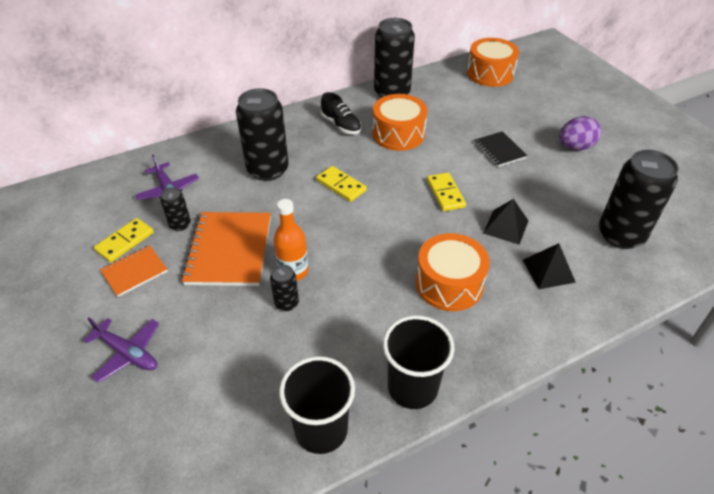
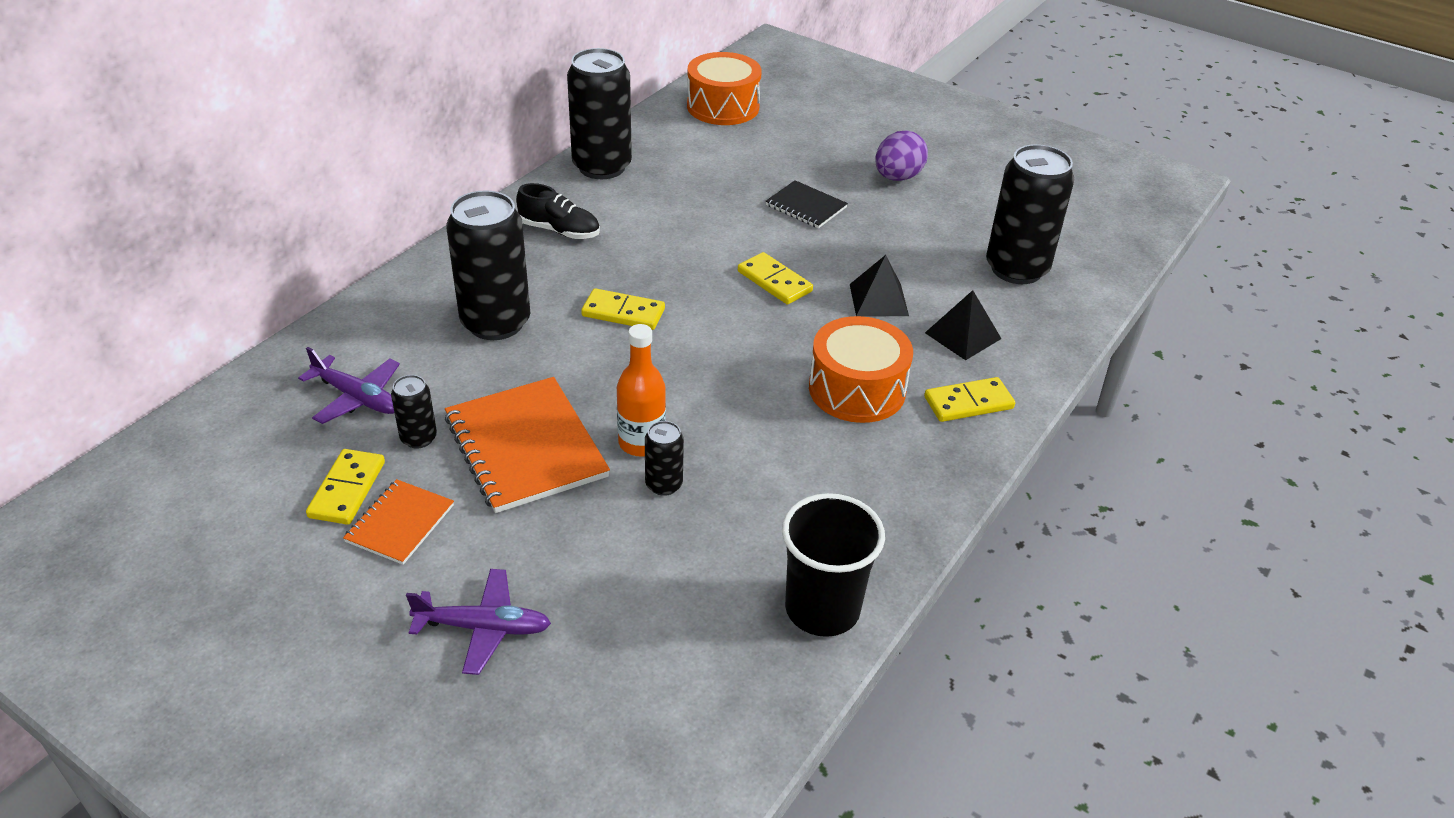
camera: 30 degrees left, 5 degrees down
(398, 134) = (653, 221): orange drum -> none
(412, 387) = (896, 521): black cup -> none
(520, 321) = (968, 403): none -> yellow domino

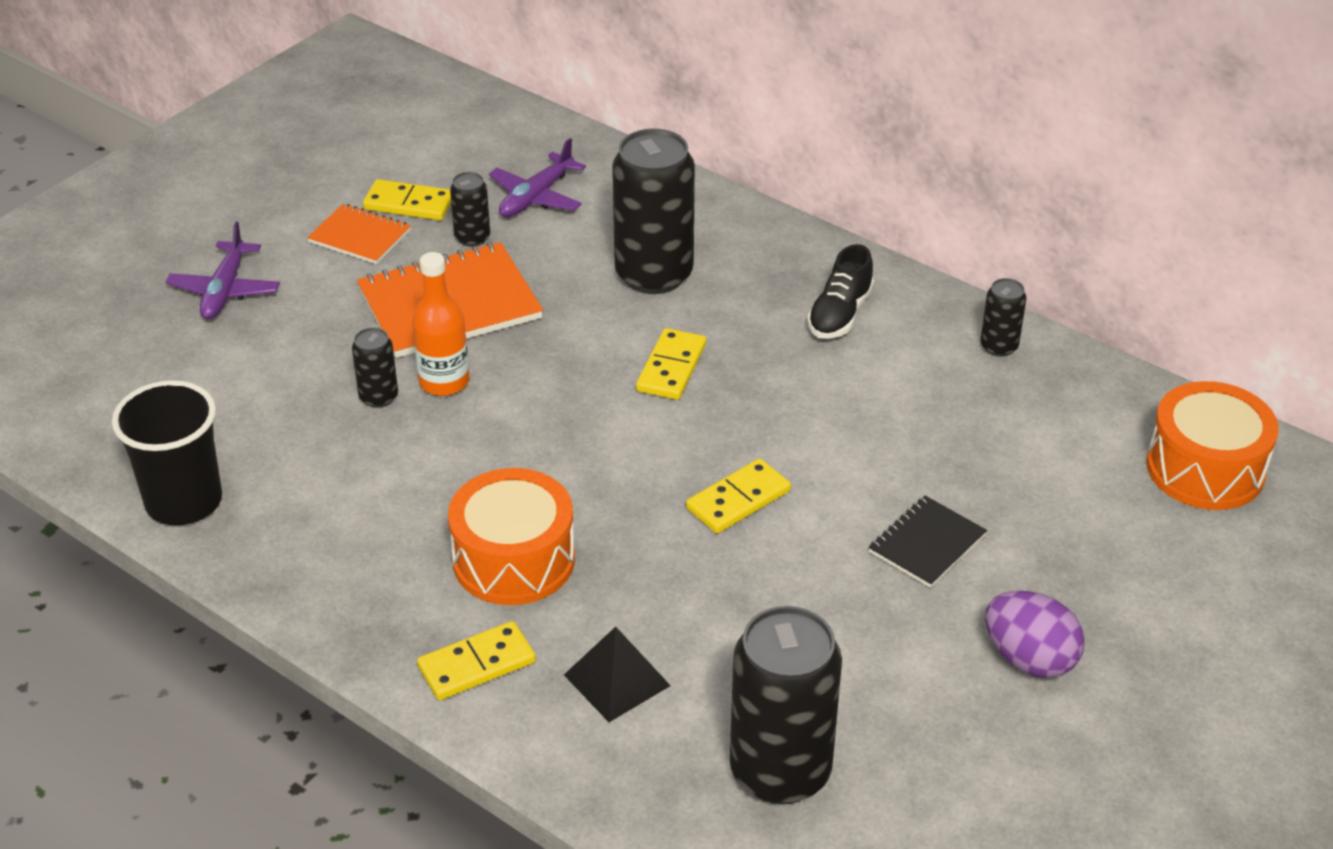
camera: 95 degrees right, 0 degrees up
(602, 167) = (999, 346): black can -> black can, size x0.47
(879, 300) = (699, 600): black pyramid -> none
(968, 403) = (476, 664): yellow domino -> yellow domino turned 75 degrees clockwise

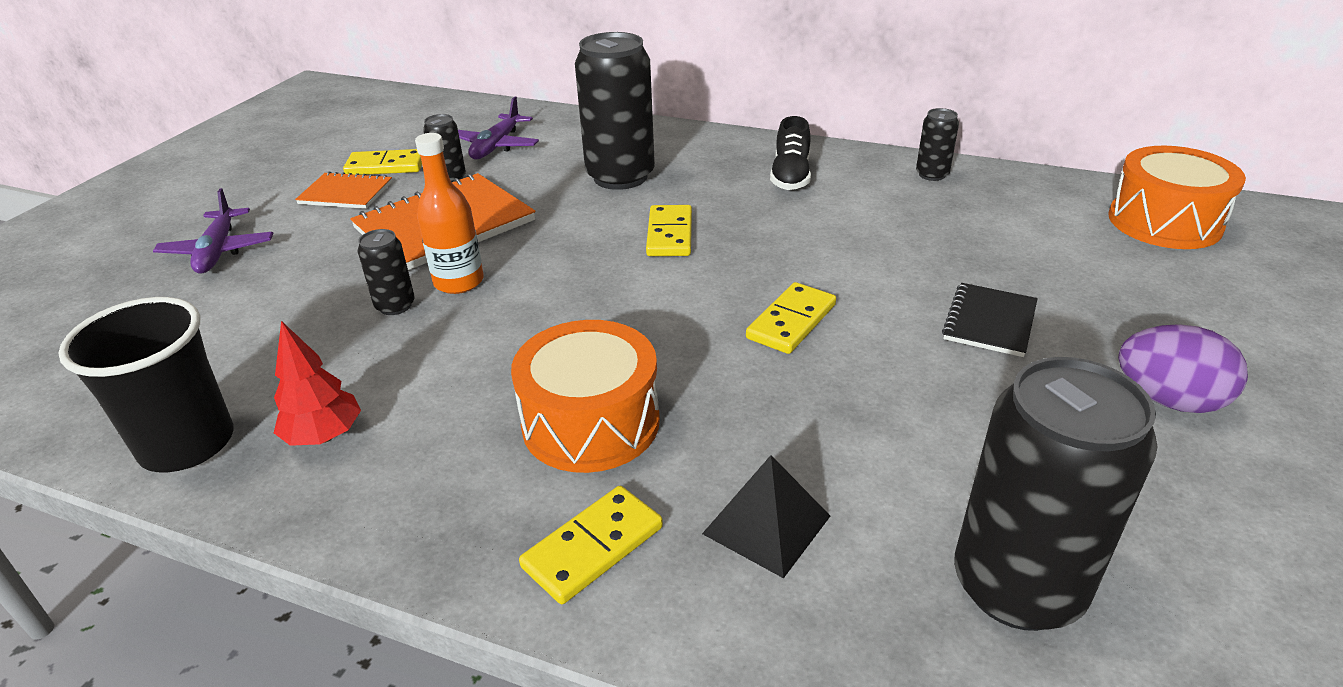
camera: 15 degrees left, 5 degrees down
(293, 520) = (324, 436): none -> red tree

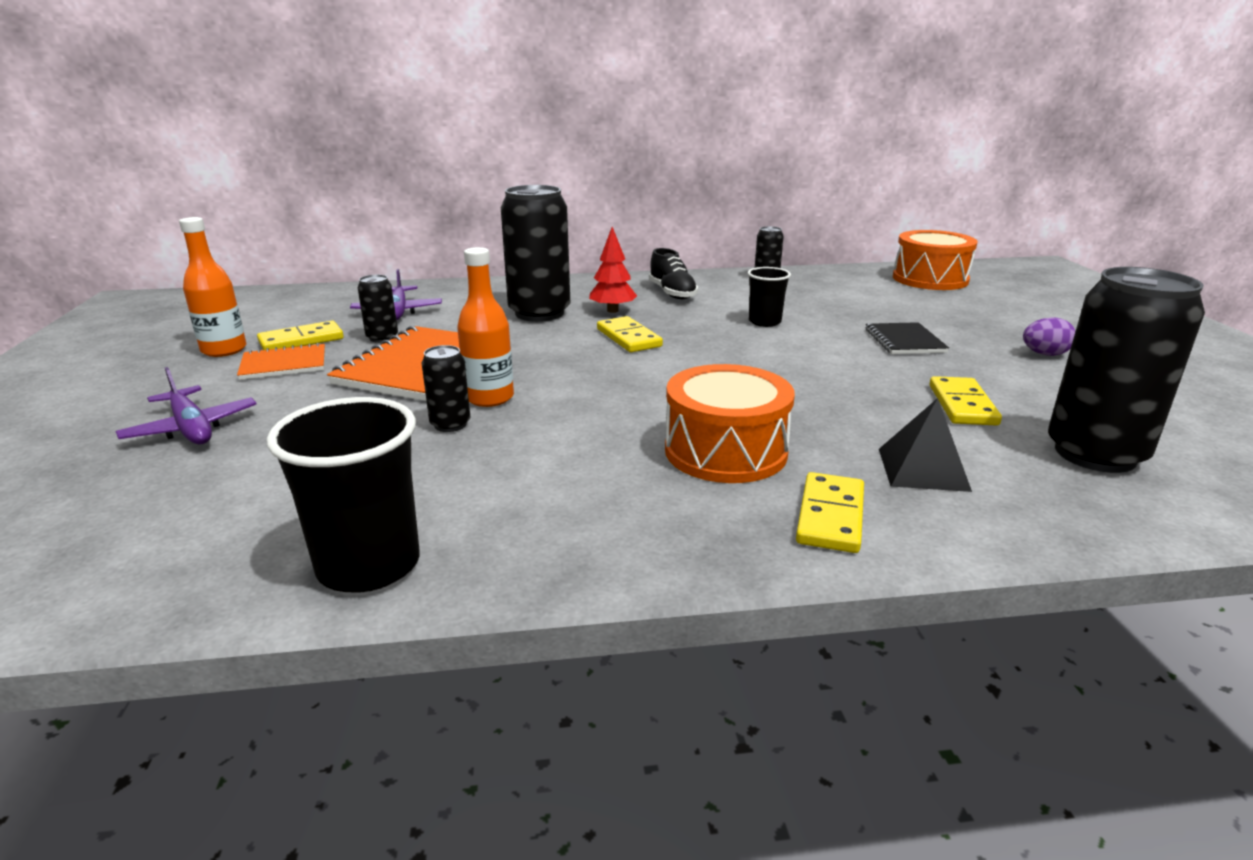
camera: 30 degrees left, 10 degrees down
(321, 164) = (224, 350): none -> orange bottle
(324, 436) = (508, 520): red tree -> red tree (612, 310)
(791, 322) = (785, 366): yellow domino -> yellow domino (962, 405)
(846, 246) = (764, 322): none -> black cup
(1168, 400) = (1044, 354): purple egg -> purple egg, size x0.66

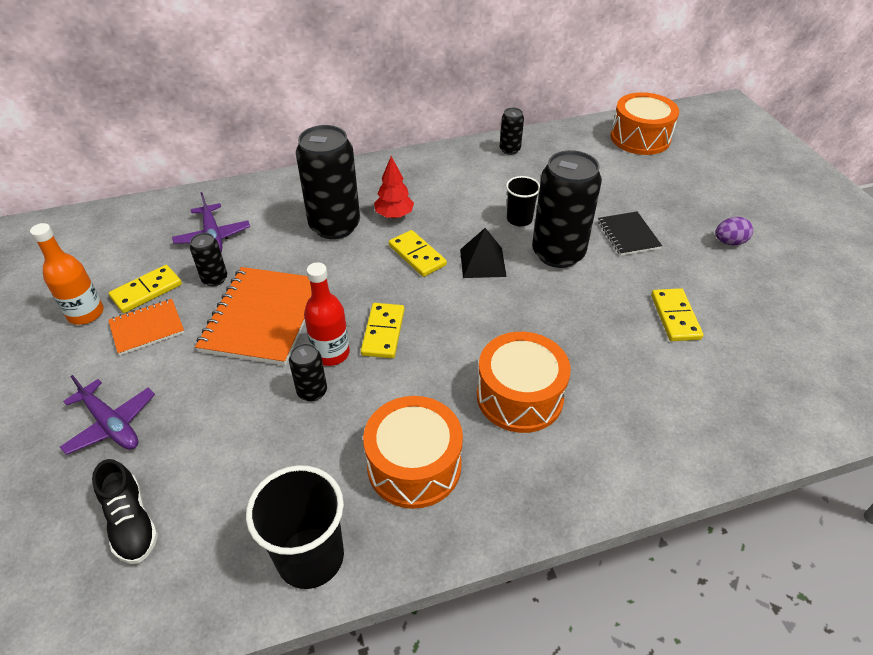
camera: 10 degrees left, 20 degrees up
(489, 398) = (331, 353): orange bottle -> red bottle
(555, 496) = (414, 465): none -> orange drum
(672, 293) = (437, 182): black shoe -> black shoe (131, 522)
(830, 516) = (600, 458): yellow domino -> yellow domino (383, 332)
(923, 469) = (654, 398): black pyramid -> black pyramid (482, 262)
(1095, 454) = (763, 364): black can -> black can (558, 253)

